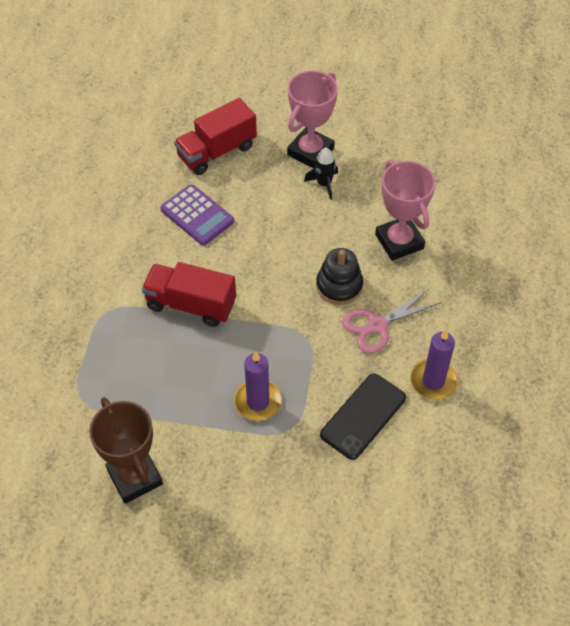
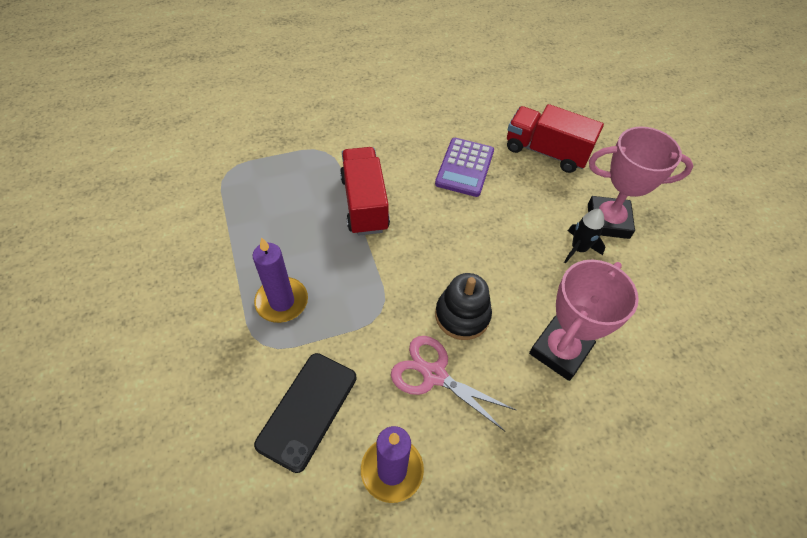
camera: 60 degrees right, 0 degrees up
(135, 477) = (160, 240): brown trophy -> none
(363, 416) = (307, 410): black phone -> black phone turned 75 degrees counterclockwise

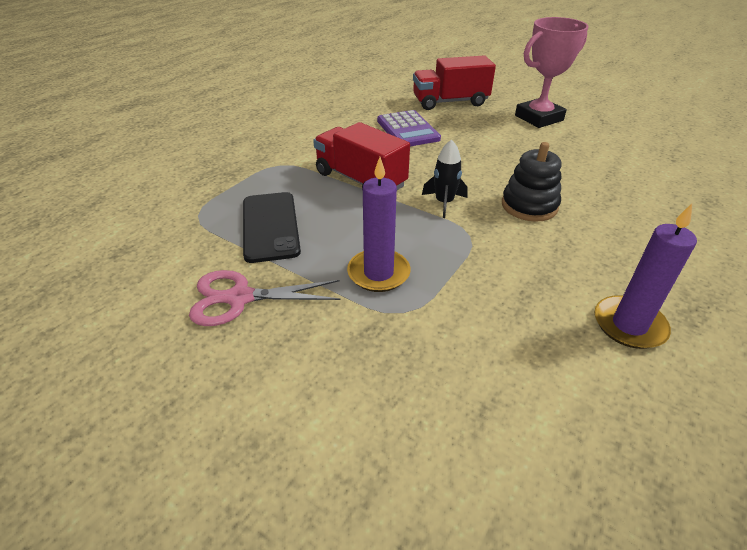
camera: 35 degrees left, 15 degrees down
(307, 410) = (509, 331): black phone -> black phone (270, 226)
(434, 375) = (564, 249): pink scissors -> pink scissors (239, 298)
(560, 351) = (615, 191): pink trophy -> none
(578, 249) = (543, 138): black rocket -> black rocket (444, 203)

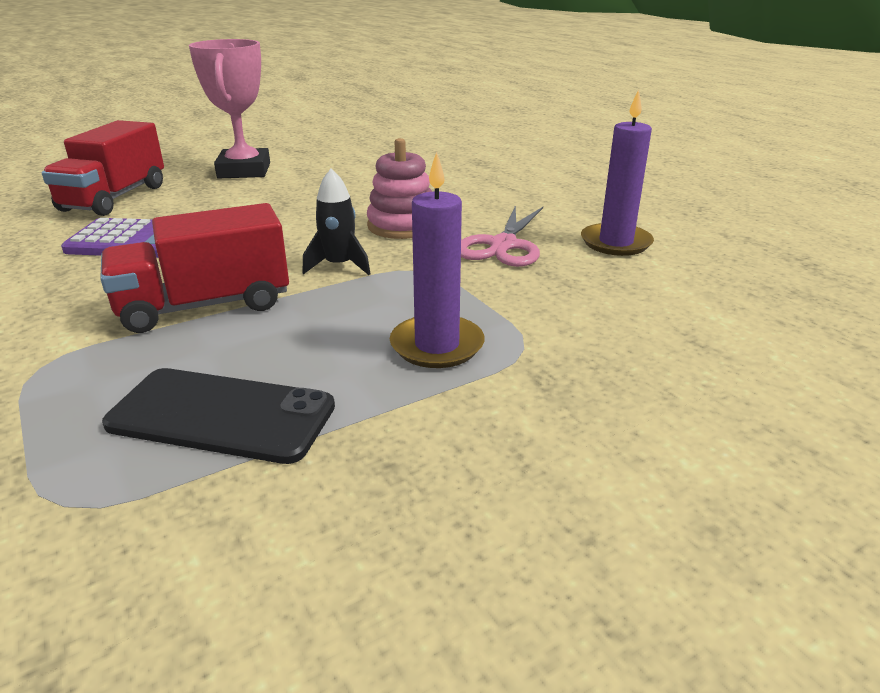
camera: 65 degrees left, 10 degrees down
(239, 298) = (388, 487): pink scissors -> pink scissors (503, 245)
(529, 206) = (402, 226): black stacking toy -> pink stacking toy

